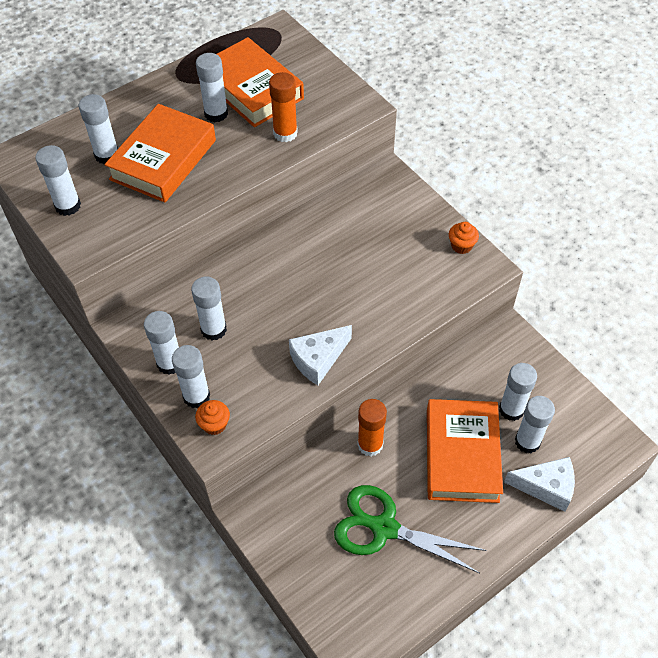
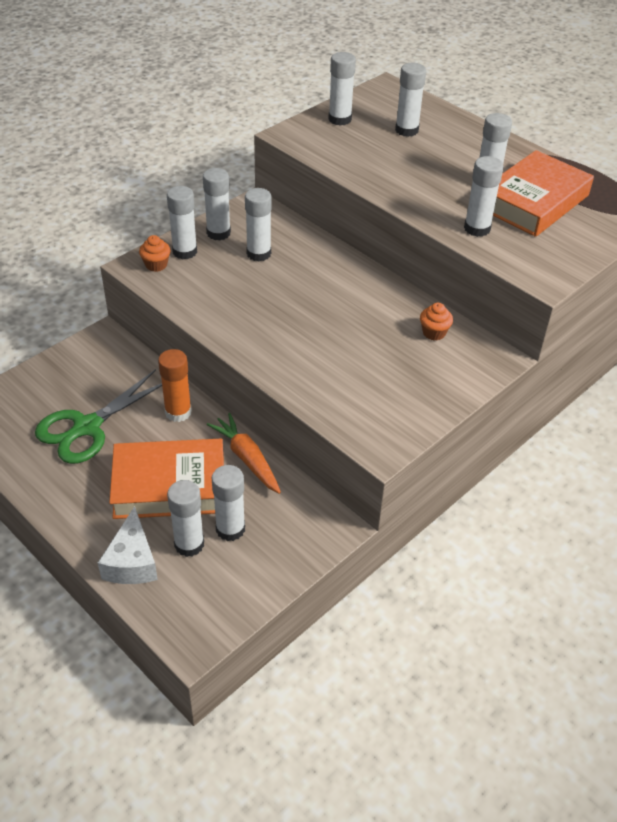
camera: 80 degrees right, 10 degrees down
(163, 160) = (412, 160): orange book -> none
(285, 133) = (477, 228): orange glue stick -> white glue stick
(318, 359) = (233, 322): white cheese -> none
(383, 528) = (86, 427): green scissors -> green scissors turned 150 degrees counterclockwise
(433, 391) = (247, 459): none -> orange carrot
(461, 246) = (408, 424): orange cupcake -> orange cupcake (434, 333)

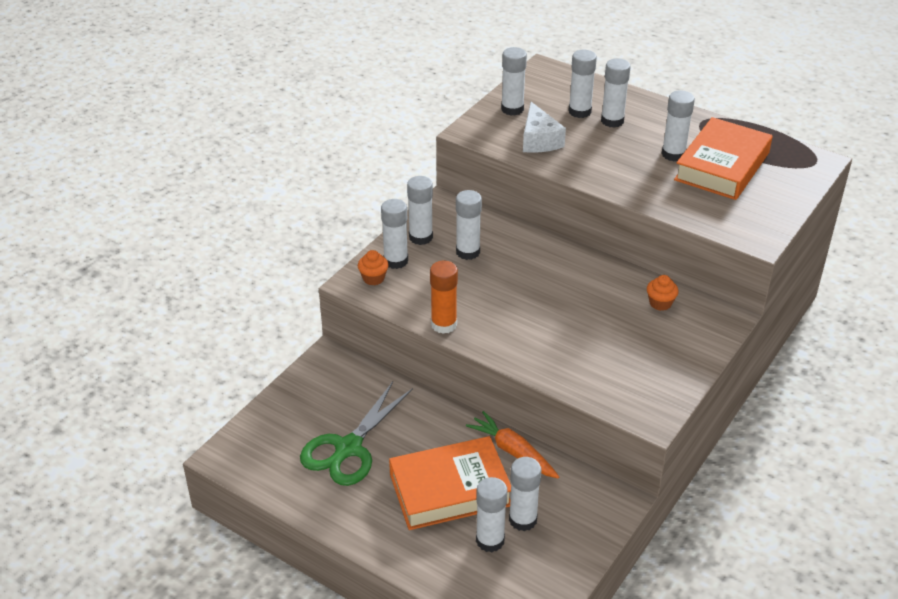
camera: 10 degrees left, 5 degrees down
(131, 562) = (442, 566): white cheese -> white cheese (539, 140)
(178, 412) = (430, 419): orange glue stick -> orange glue stick (444, 324)
(477, 228) = (681, 200): white glue stick -> white glue stick (612, 121)

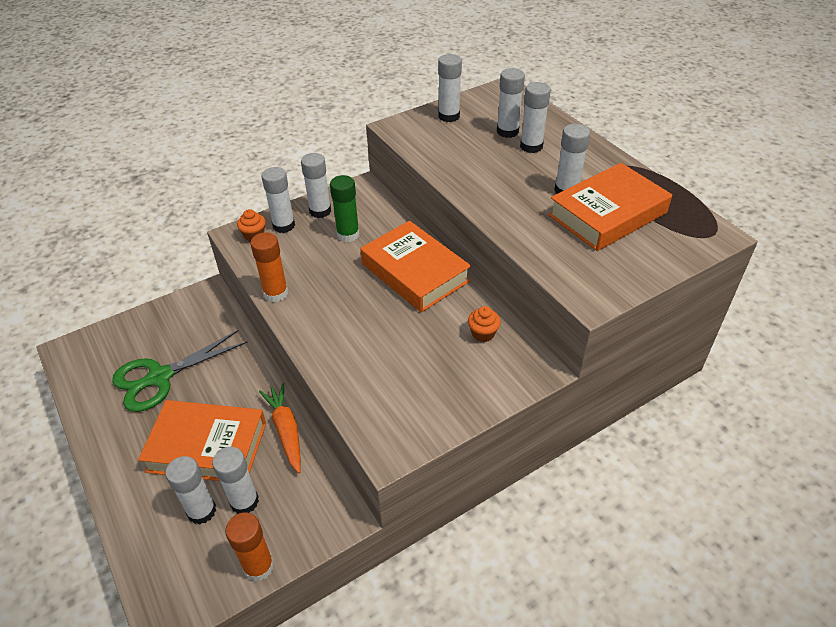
camera: 25 degrees right, 5 degrees up
(468, 252) = (348, 234): white glue stick -> green glue stick
(539, 140) = (450, 148): white cheese -> none
(560, 269) = (415, 272): none -> orange book
(577, 562) = (258, 566): none -> orange glue stick

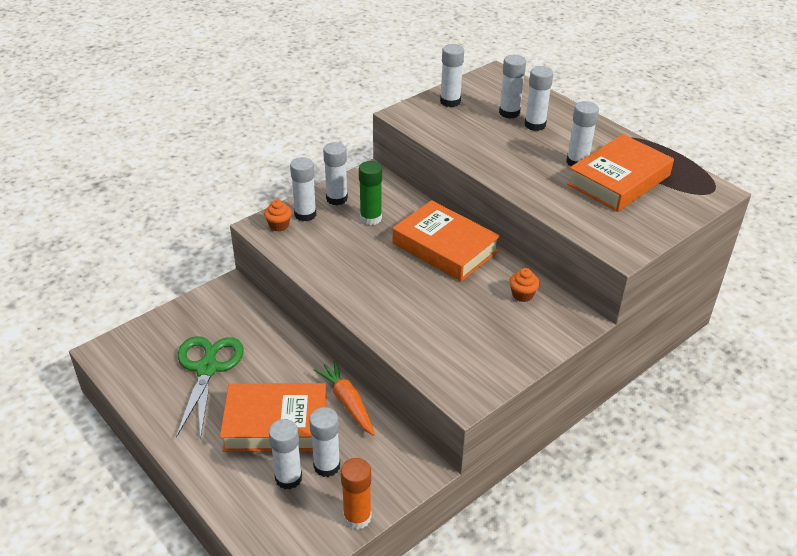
camera: 10 degrees left, 5 degrees down
(159, 378) = (207, 368): green scissors -> green scissors turned 135 degrees clockwise
(276, 293) = (318, 276): orange glue stick -> none

